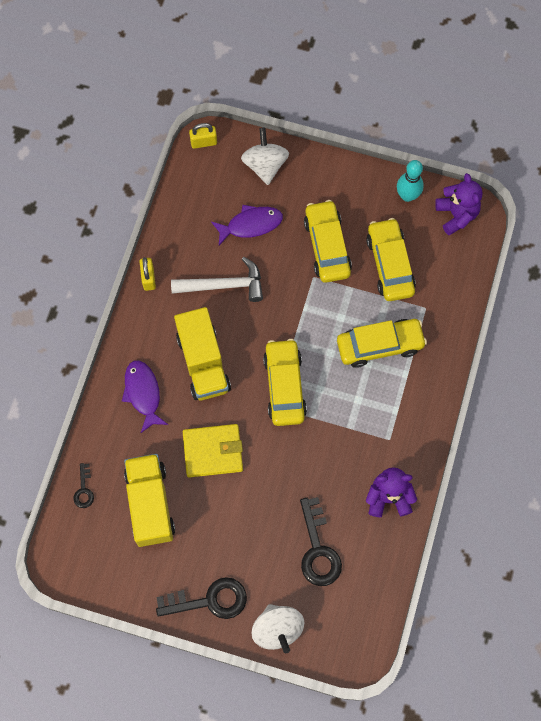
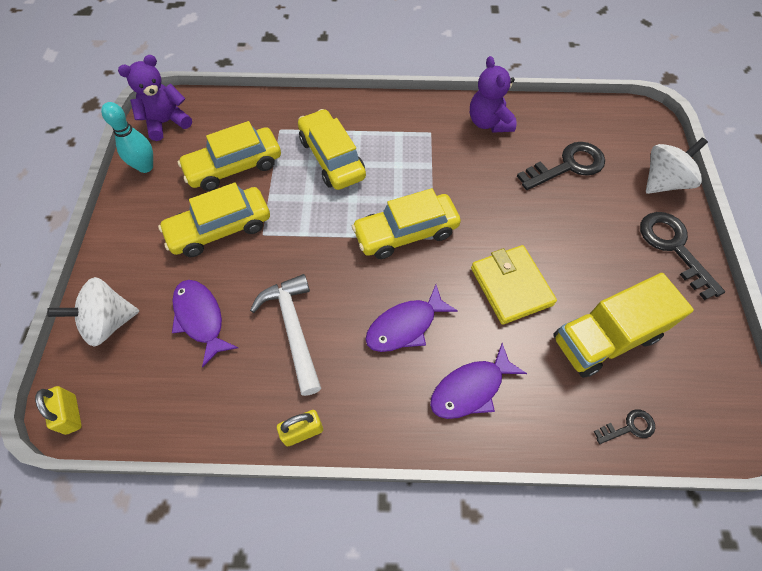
camera: 105 degrees left, 10 degrees down
(203, 363) = (405, 326): yellow truck -> purple fish

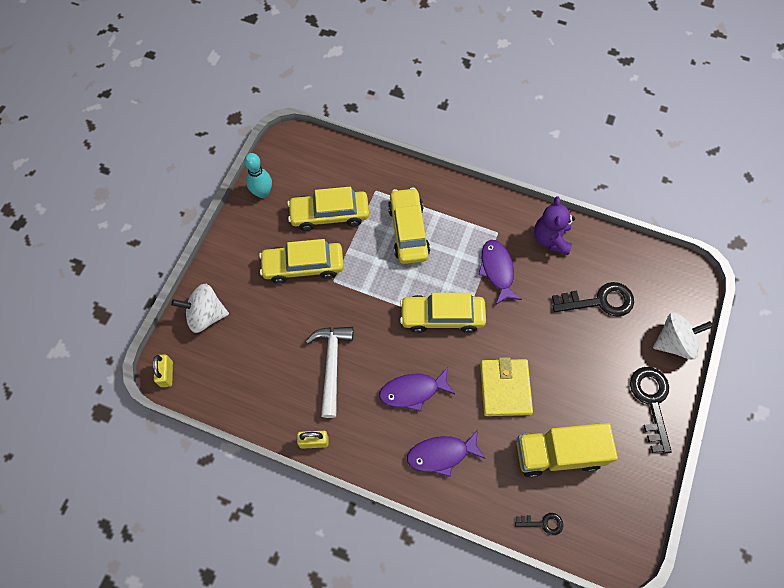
camera: 20 degrees right, 5 degrees up
(166, 122) = (289, 156): purple teddy bear -> none
(200, 318) = (269, 334): purple fish -> purple fish (497, 270)

